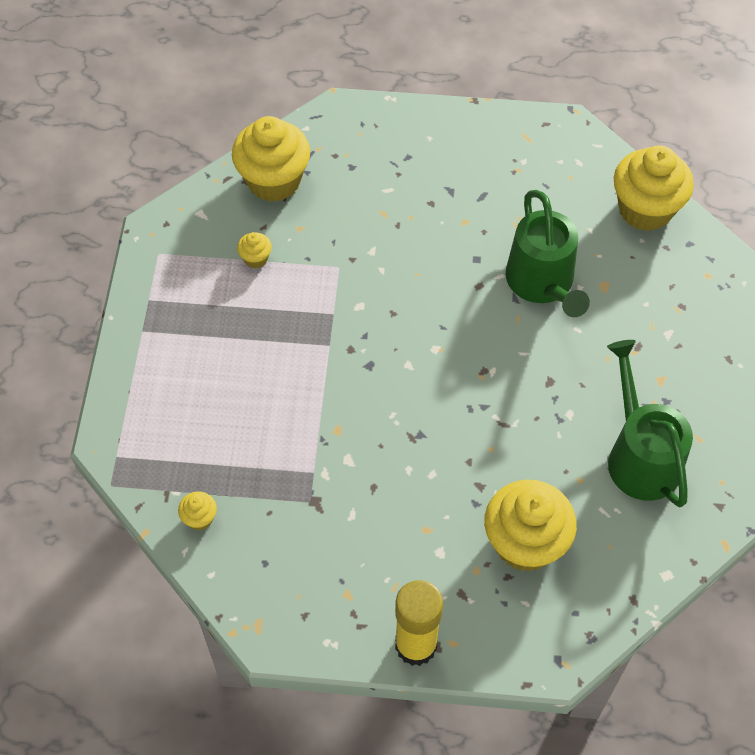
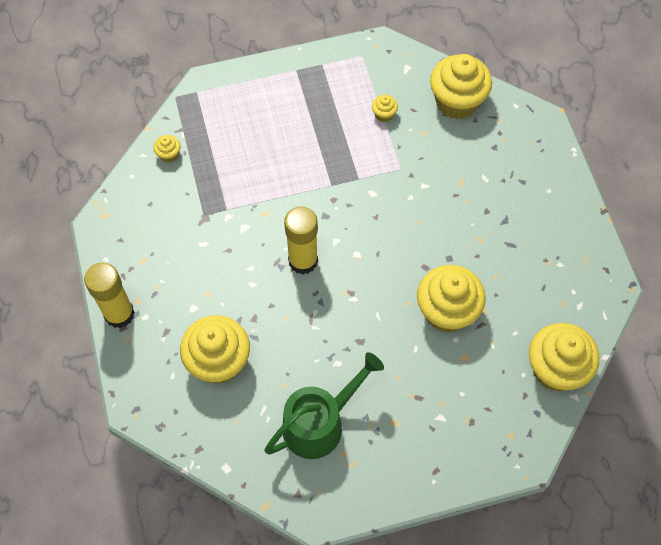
camera: 70 degrees right, 5 degrees up
(422, 408) = (303, 261): none -> yellow glue stick
(543, 284) = (447, 311): green watering can -> yellow cupcake

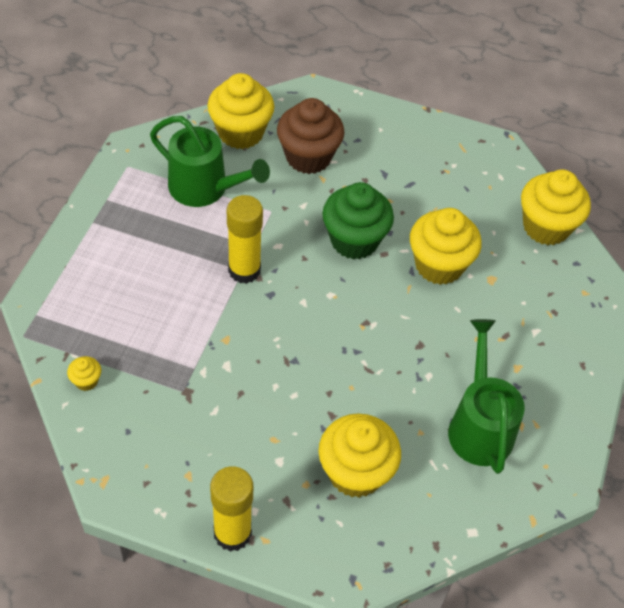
camera: 60 degrees left, 10 degrees down
(303, 261) = (303, 339): yellow glue stick -> yellow glue stick (244, 270)
(384, 114) = (205, 188): yellow cupcake -> green watering can
(420, 239) = (354, 240): none -> green cupcake
(474, 160) = (308, 157): none -> brown cupcake

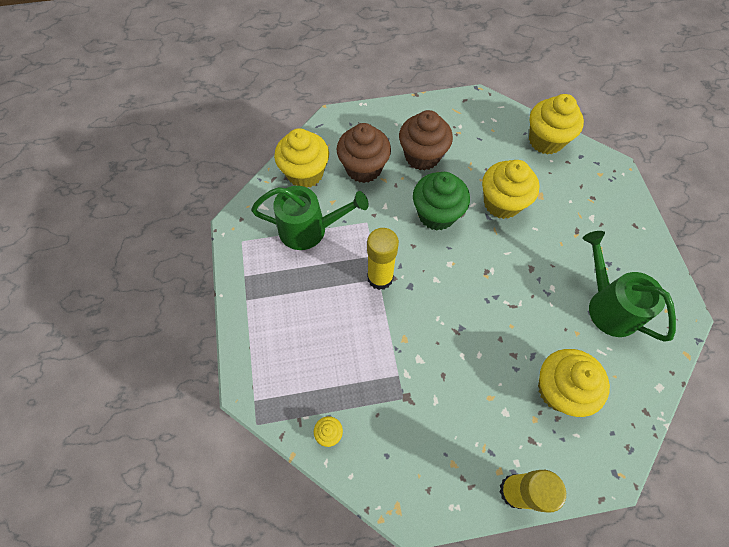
camera: 25 degrees left, 10 degrees up
(384, 175) = (422, 156): none -> brown cupcake

